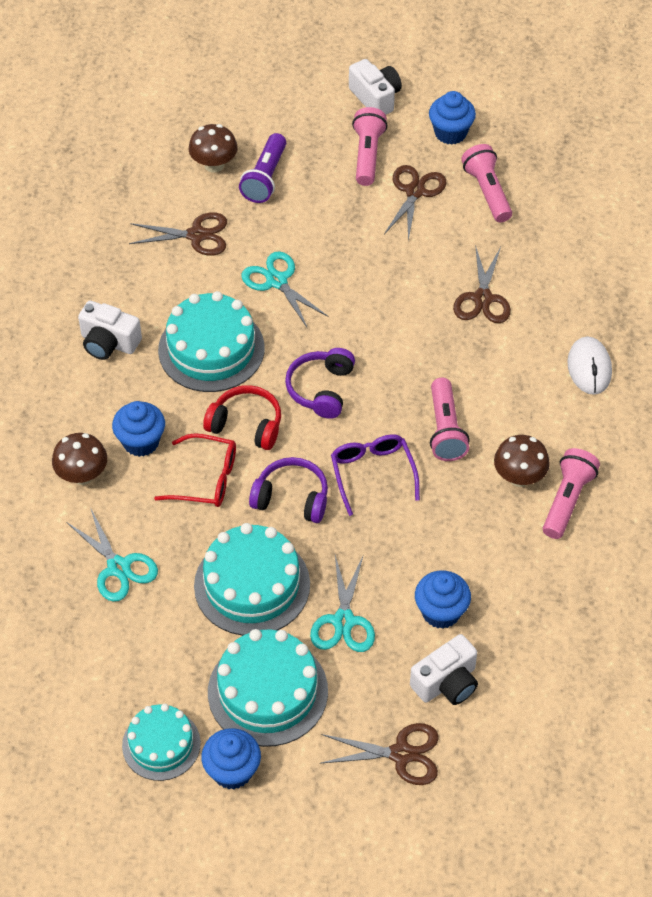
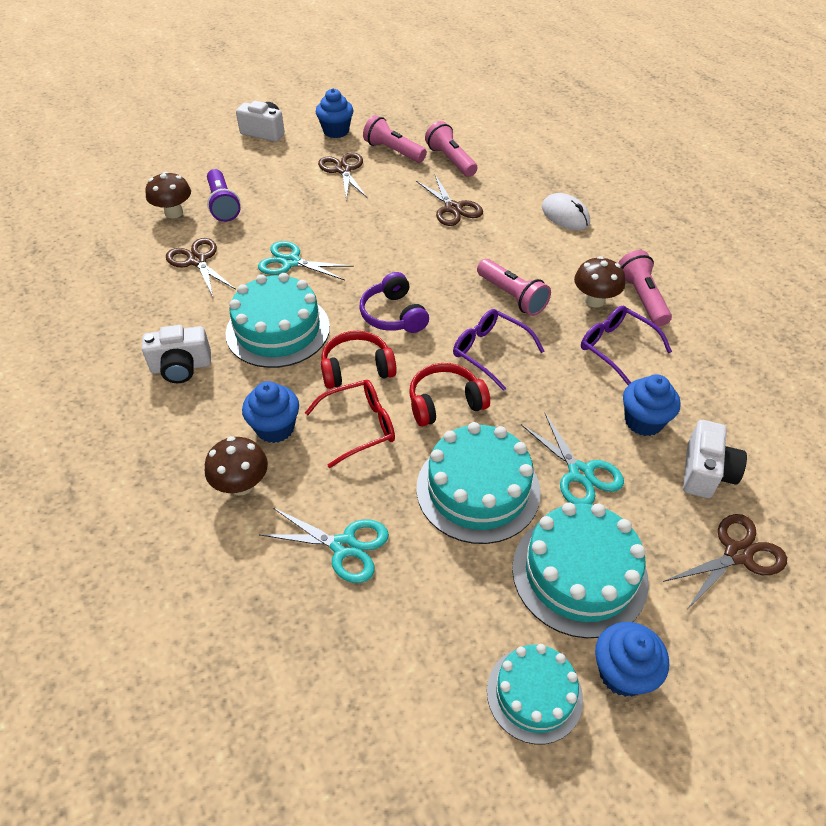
camera: 35 degrees left, 5 degrees down
(196, 235) = (197, 261): brown scissors -> brown scissors turned 90 degrees counterclockwise
(291, 498) = (445, 403): purple headphones -> red headphones
(367, 155) = (289, 163): pink flashlight -> pink flashlight (450, 160)
(489, 534) = (616, 348): none -> purple glasses

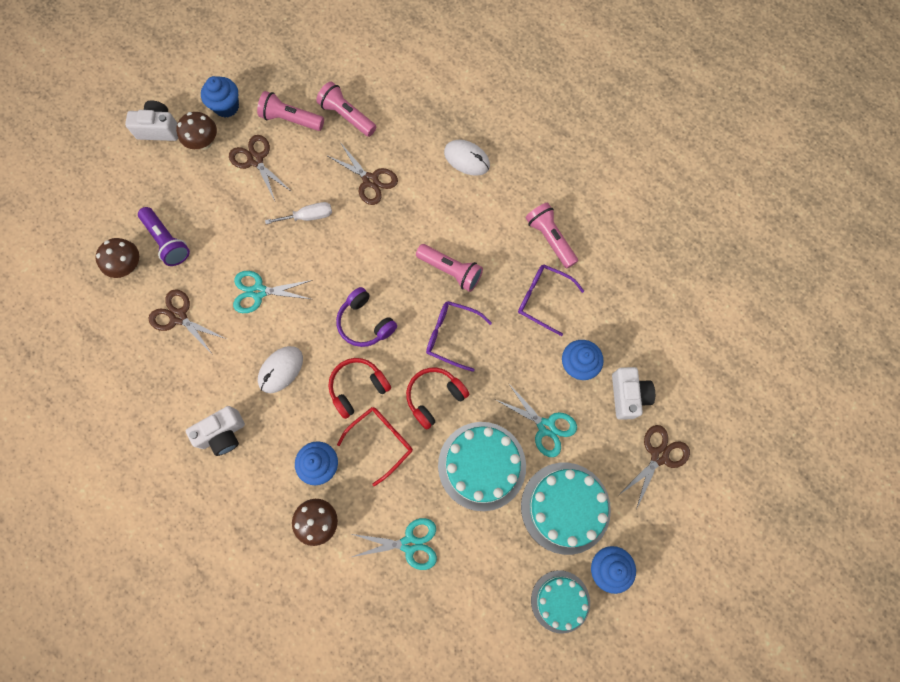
camera: 20 degrees left, 25 degrees up
(278, 330) = (281, 370): turquoise cake -> white mouse
(374, 219) = (308, 216): none -> white screwdriver
(594, 300) = (515, 253): brown mushroom -> brown mushroom (204, 142)

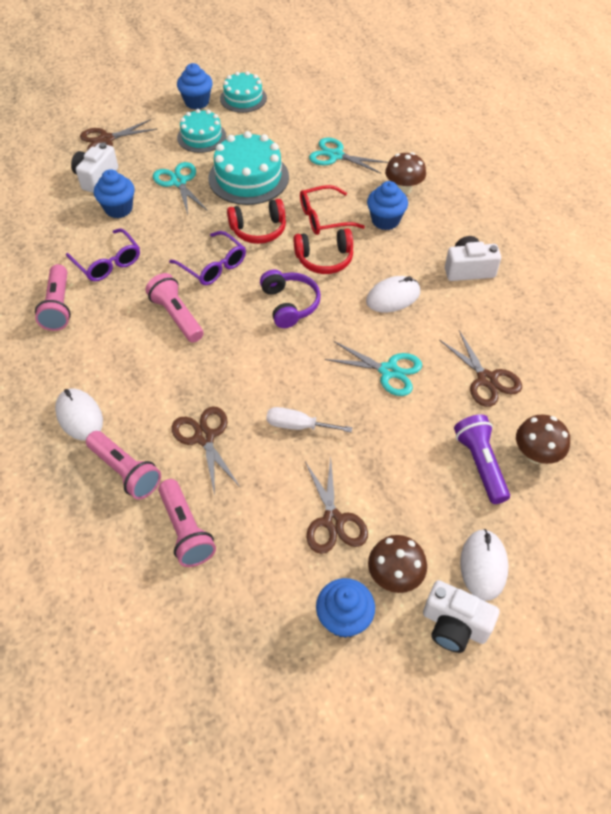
camera: 155 degrees left, 20 degrees down
(149, 171) = (483, 565): none -> white mouse
(291, 119) = (262, 558): pink flashlight -> pink flashlight (125, 471)
(565, 507) = (201, 137): turquoise cake -> turquoise cake, size x0.64

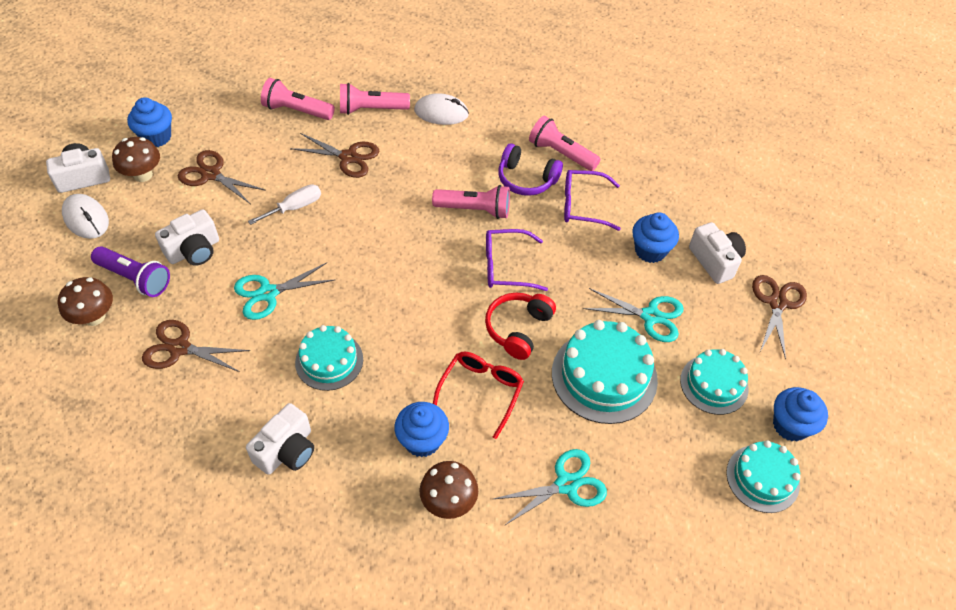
camera: 130 degrees right, 0 degrees up
(289, 304) = (406, 284): purple headphones -> purple headphones (526, 179)
(324, 259) = (428, 348): red headphones -> none
(393, 297) = (329, 361): white mouse -> turquoise cake
(413, 451) = (194, 250): none -> white camera

